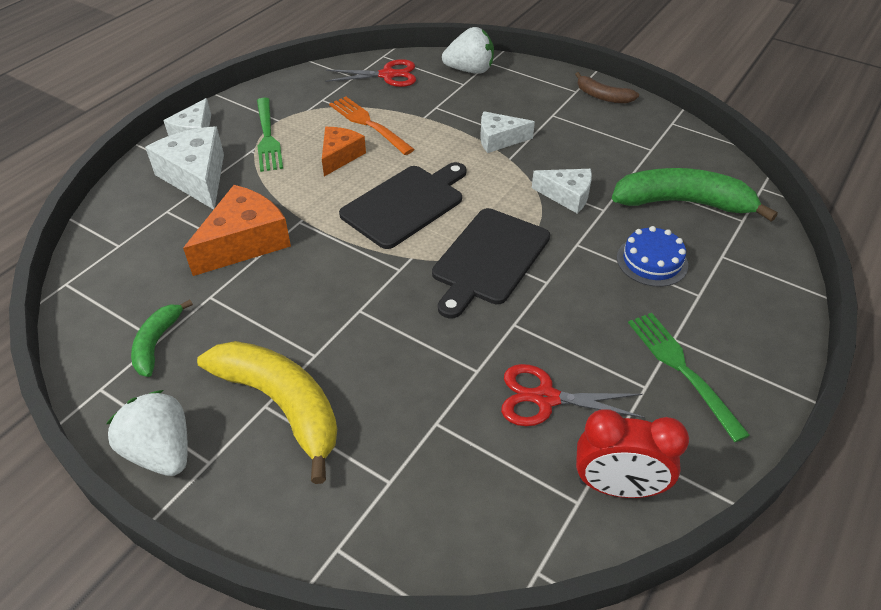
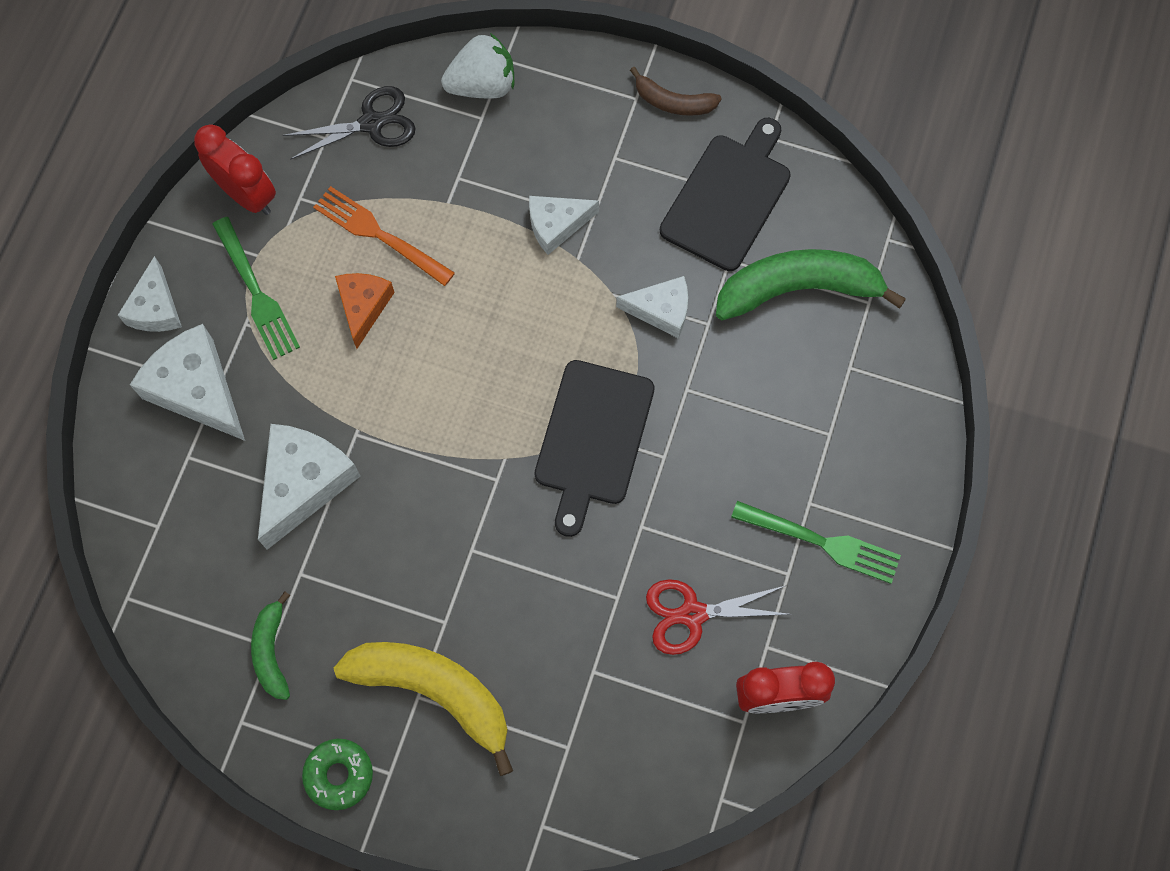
camera: 15 degrees left, 25 degrees up
(161, 451) = (339, 775): white strawberry -> green donut
(244, 242) = (304, 484): orange cheese -> white cheese
(288, 92) = (247, 195): none -> red clock
(387, 75) = (372, 123): red scissors -> black scissors
(405, 204) = (472, 373): black cutting board -> black cutting board (728, 197)
(652, 261) = (773, 395): blue cake -> none
(682, 369) = (821, 542): green fork -> green fork turned 150 degrees clockwise

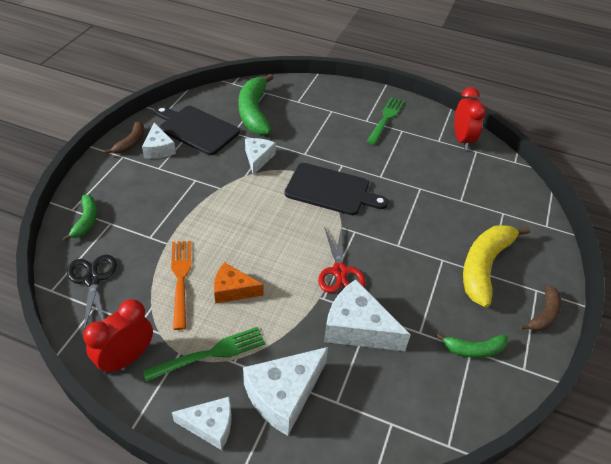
camera: 90 degrees left, 25 degrees down
(339, 775) = (544, 315): green donut -> brown banana
(379, 234) = (181, 279): orange fork -> orange fork turned 135 degrees clockwise
(482, 85) = (86, 221): white strawberry -> green banana
(556, 225) = (196, 194): white cheese -> white cheese (158, 149)
(692, 614) = (425, 162): red scissors -> red scissors (340, 271)

